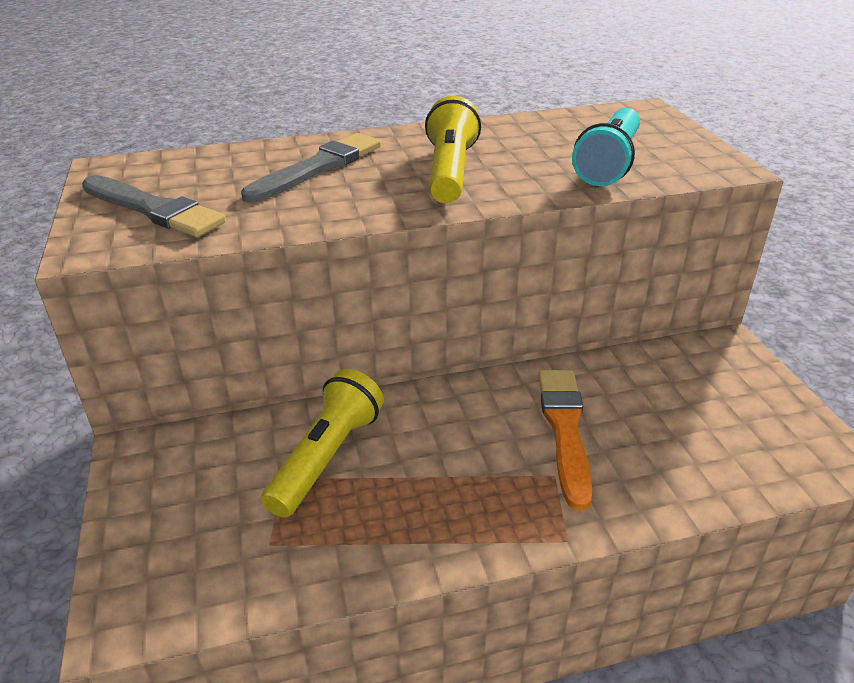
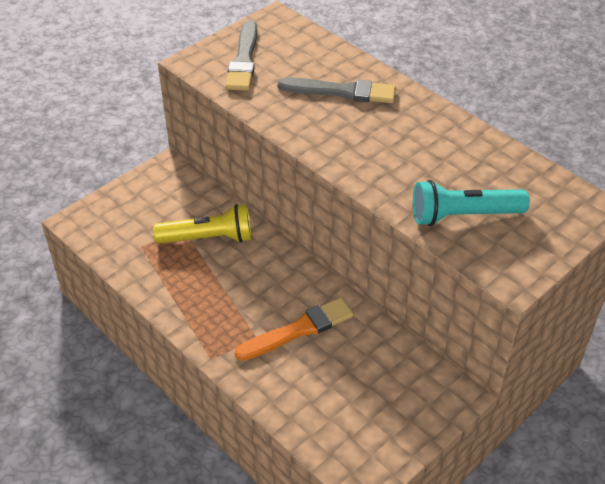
camera: 60 degrees right, 10 degrees up
(450, 172) = (384, 147): yellow flashlight -> none

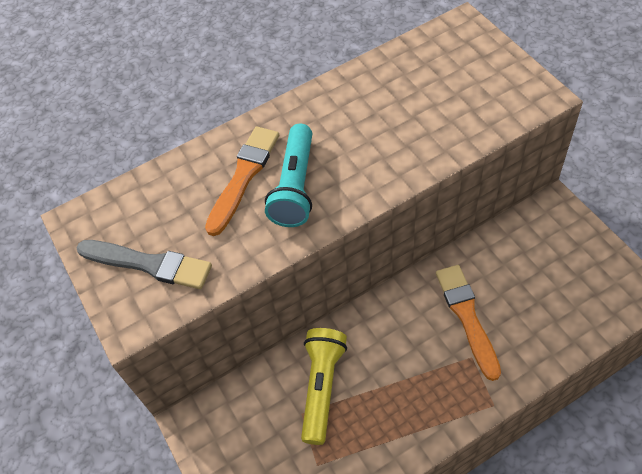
camera: 70 degrees left, 10 degrees up
(341, 91) = (243, 176): grey brush -> orange brush
(463, 216) = (457, 113): turquoise flashlight -> turquoise flashlight (295, 186)

